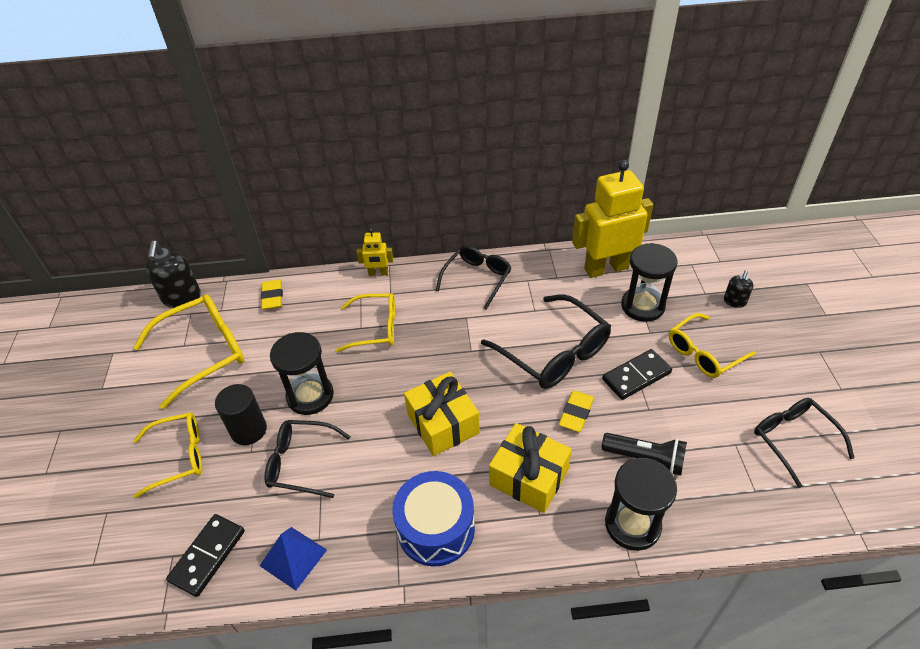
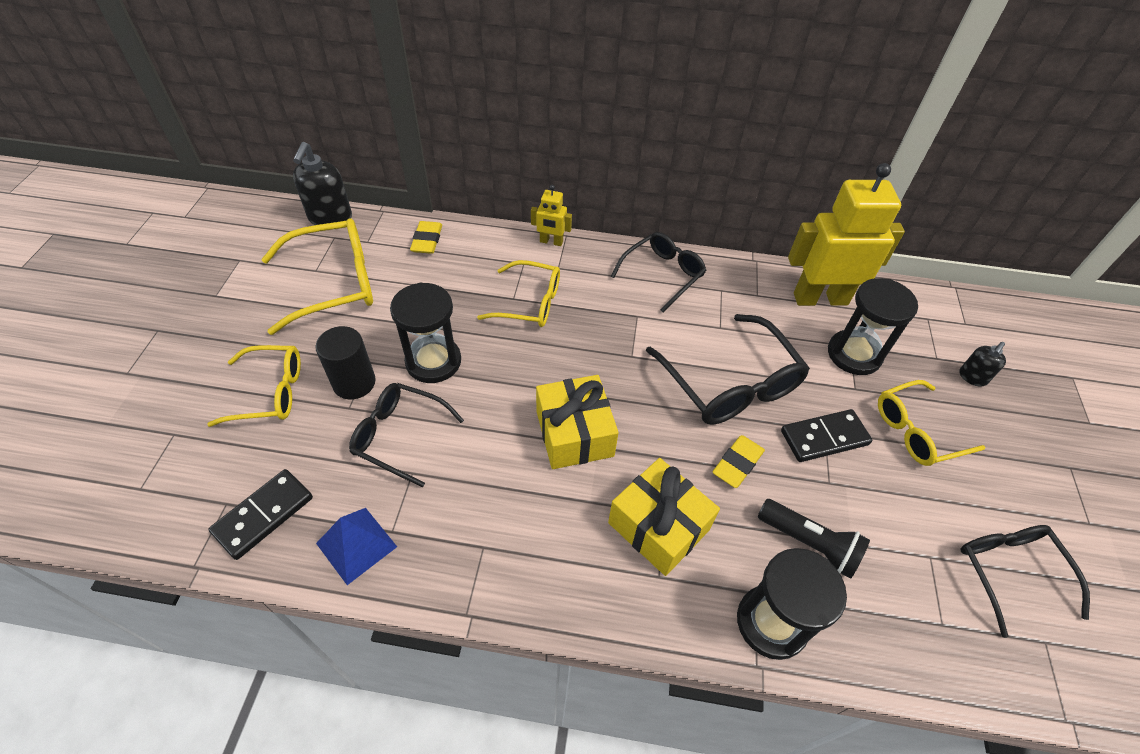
camera: 10 degrees right, 5 degrees up
(436, 528) = (530, 557): blue drum -> none

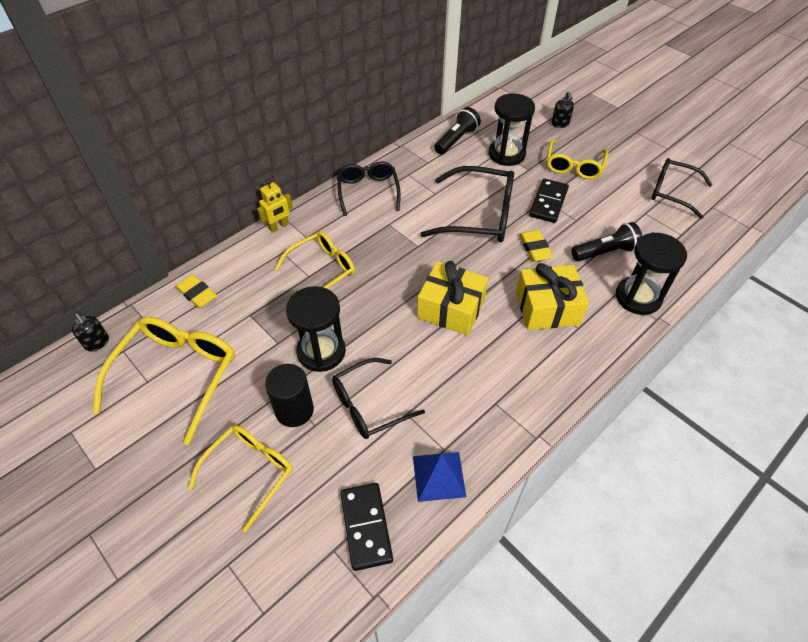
camera: 50 degrees left, 0 degrees up
(330, 218) = (97, 343): black soap dispenser -> black soap dispenser, size x0.55
(820, 298) = (456, 140): yellow robot -> black flashlight

